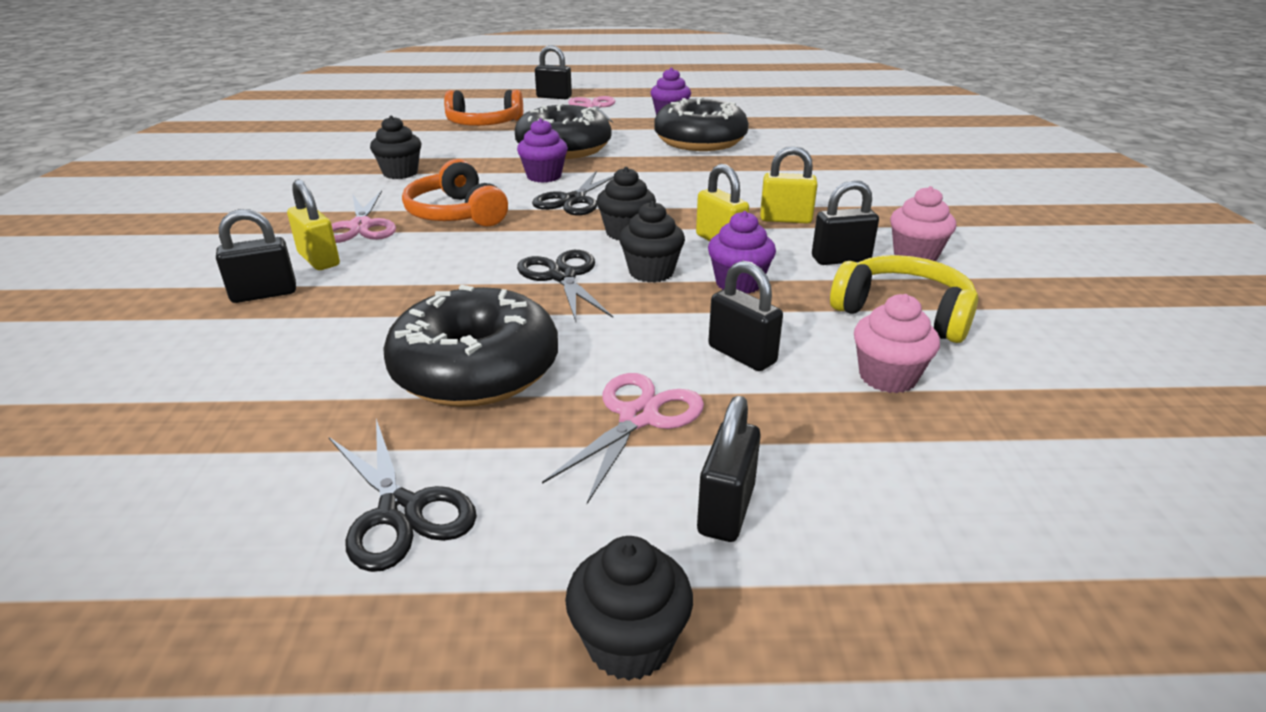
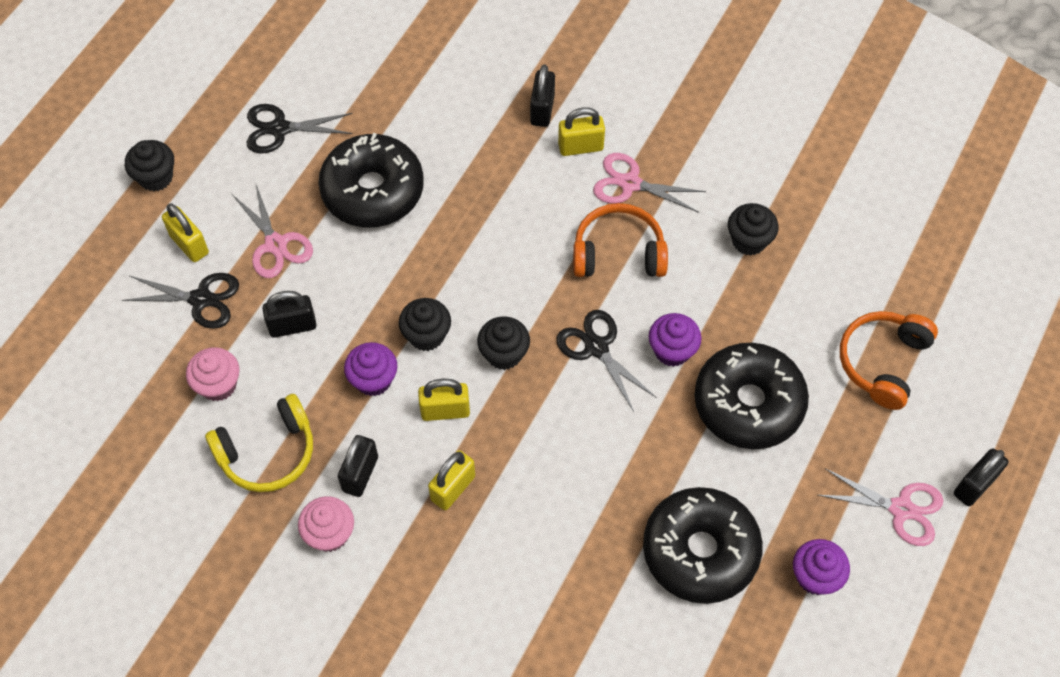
camera: 120 degrees right, 30 degrees up
(562, 276) = (457, 278): black scissors -> black scissors (201, 299)
(726, 509) = (189, 244): black padlock -> yellow padlock

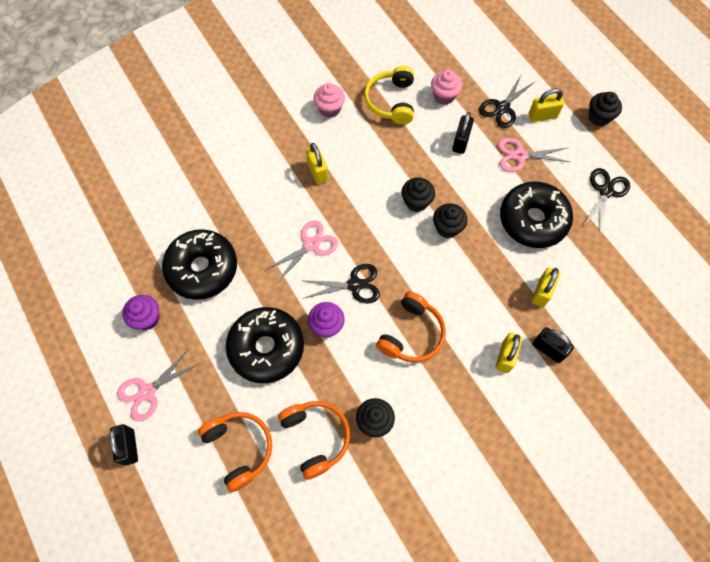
camera: 120 degrees right, 5 degrees up
(360, 474) = (353, 135): black padlock -> none
(373, 380) = (404, 164): purple cupcake -> none
(445, 410) = (364, 189): yellow padlock -> yellow padlock (541, 292)
(504, 354) = (381, 234): black cupcake -> black cupcake (447, 228)
(630, 183) = (459, 371): pink scissors -> pink scissors (311, 245)
(810, 290) = (316, 437): none -> orange headphones

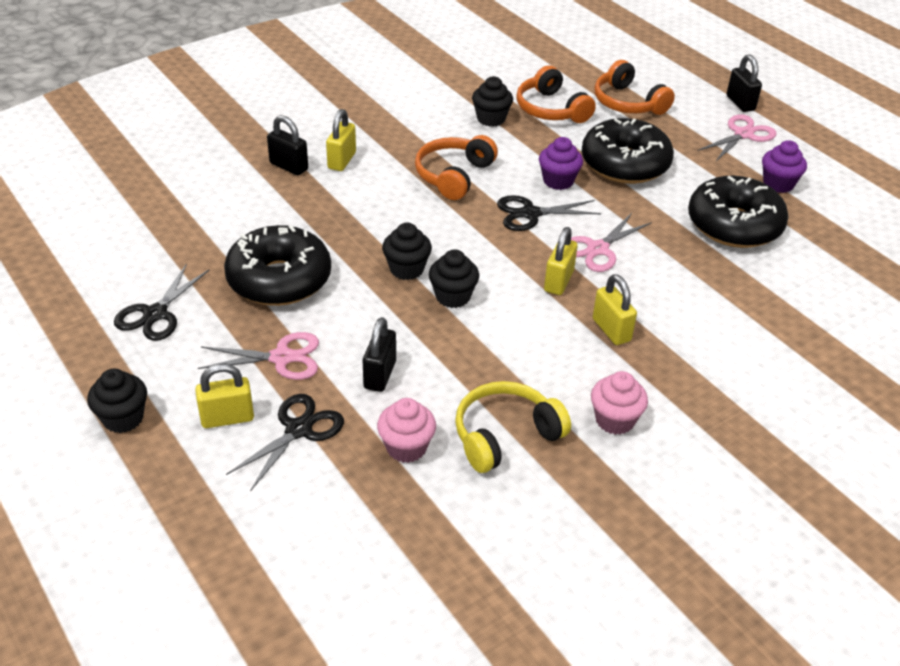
camera: 175 degrees right, 25 degrees down
(391, 101) = (505, 435): yellow headphones -> yellow headphones turned 120 degrees counterclockwise
(541, 292) = (285, 210): yellow padlock -> yellow padlock (558, 281)

